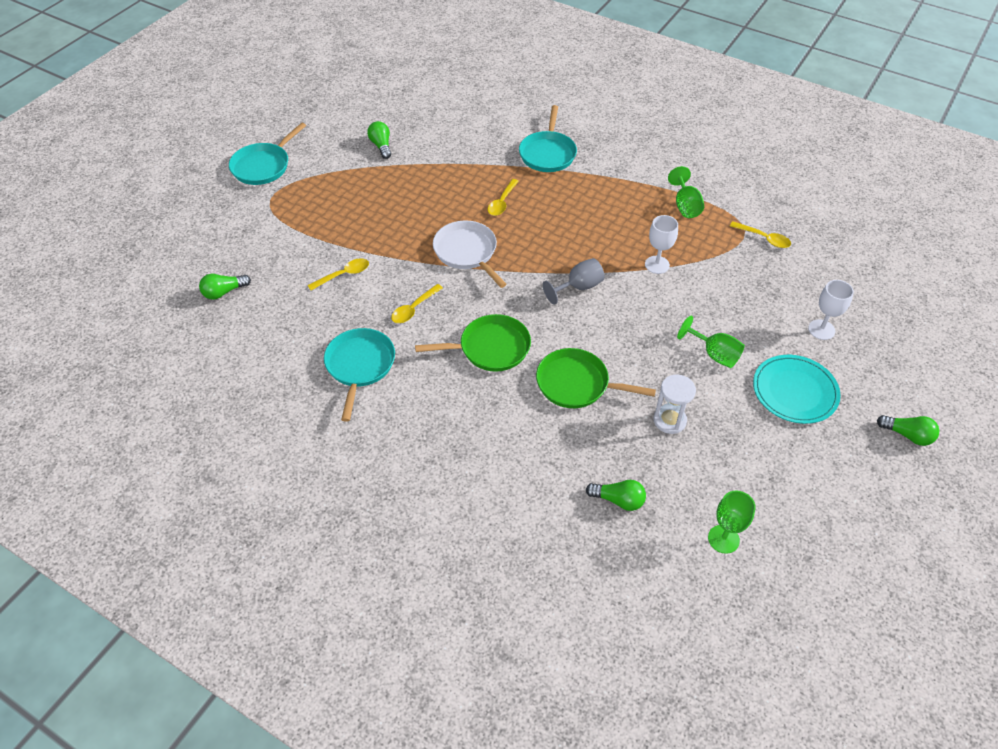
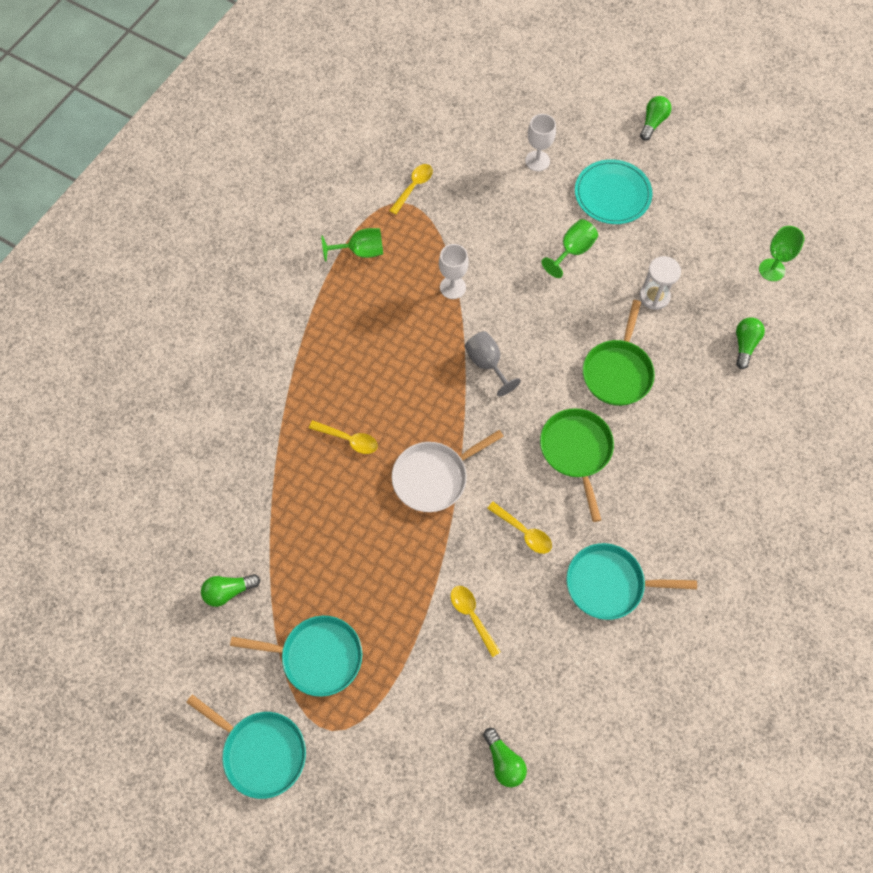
camera: 90 degrees left, 15 degrees up
(547, 153) = (260, 387): turquoise pan -> turquoise pan (317, 656)

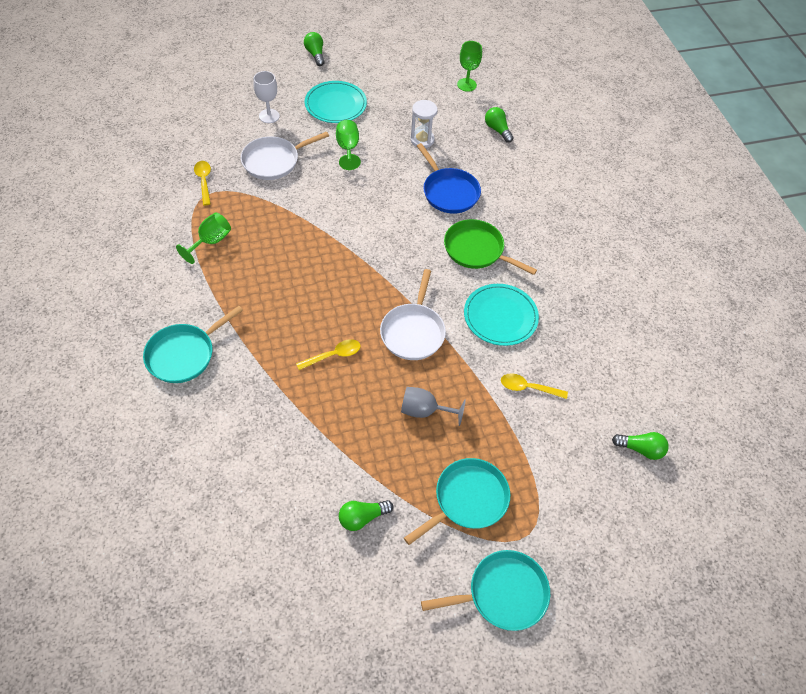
camera: 50 degrees left, 10 degrees down
(228, 591) = (362, 517): green light bulb -> green light bulb turned 45 degrees clockwise
(452, 287) = (297, 219): white goblet -> none
(487, 364) = (369, 244): grey goblet -> grey goblet (424, 411)
(492, 212) = (274, 161): none -> white pan
(524, 532) = (500, 316): yellow spoon -> turquoise plate
(609, 584) = (577, 303): turquoise pan -> turquoise pan (184, 354)
(618, 372) = (449, 192): green pan -> blue pan

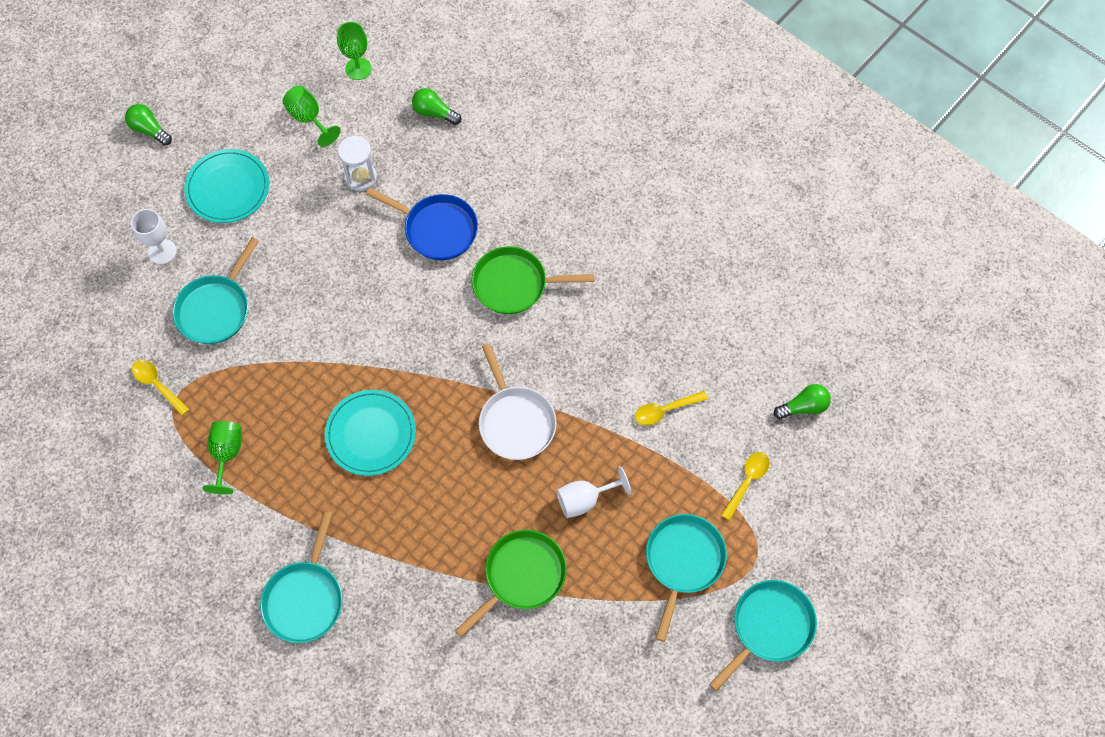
camera: 30 degrees left, 10 degrees up
(274, 161) = (216, 309): white pan -> turquoise pan
(333, 355) = (456, 499): yellow spoon -> yellow spoon (747, 481)
(339, 433) = (521, 576): none -> green pan
(348, 149) = (287, 240): green goblet -> green goblet (309, 119)
(362, 517) = (602, 643): green light bulb -> none
(424, 411) = (585, 499): grey goblet -> white goblet
(500, 316) = (589, 348): turquoise plate -> turquoise plate (371, 434)

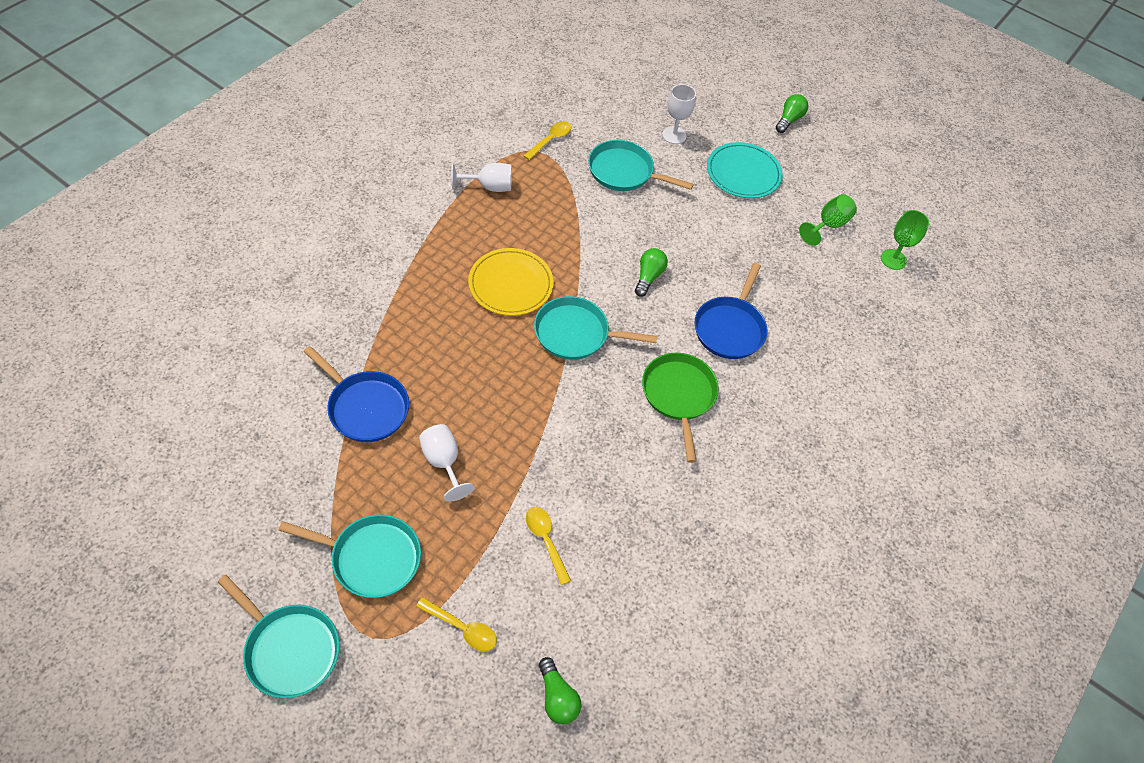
camera: 80 degrees right, 10 degrees down
(227, 454) = (489, 187): green goblet -> white goblet
(305, 598) = (356, 245): turquoise pan -> turquoise pan (576, 333)
(361, 177) = (774, 266): white hourglass -> none
(371, 434) = (510, 284): turquoise plate -> yellow plate
(434, 113) = (861, 322): green light bulb -> green light bulb (648, 277)
(515, 421) = (527, 399): white pan -> none
(521, 576) = (365, 407): green pan -> blue pan

